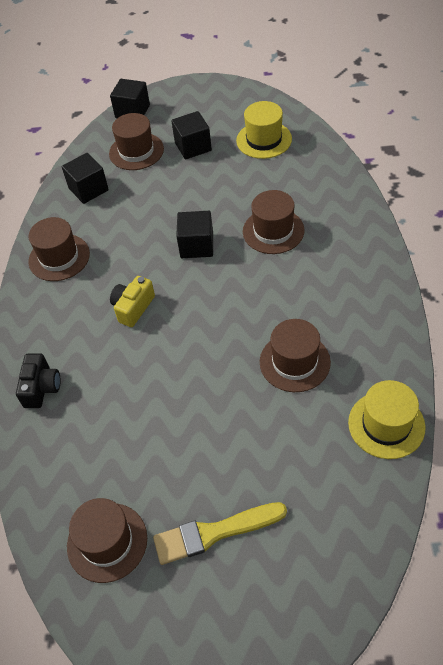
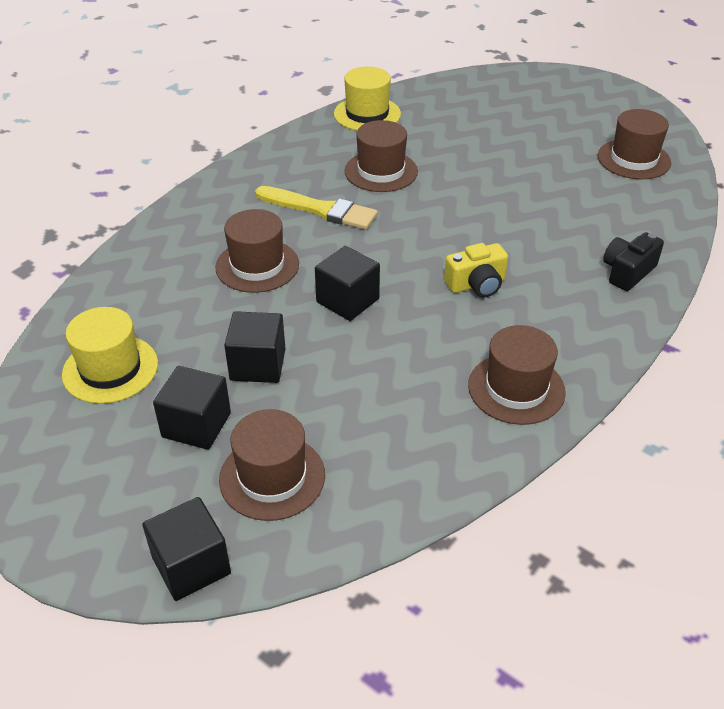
camera: 145 degrees left, 10 degrees down
(88, 189) = (398, 461): black cube -> black cube (258, 365)
(214, 533) = (549, 129): yellow brush -> yellow brush (320, 210)

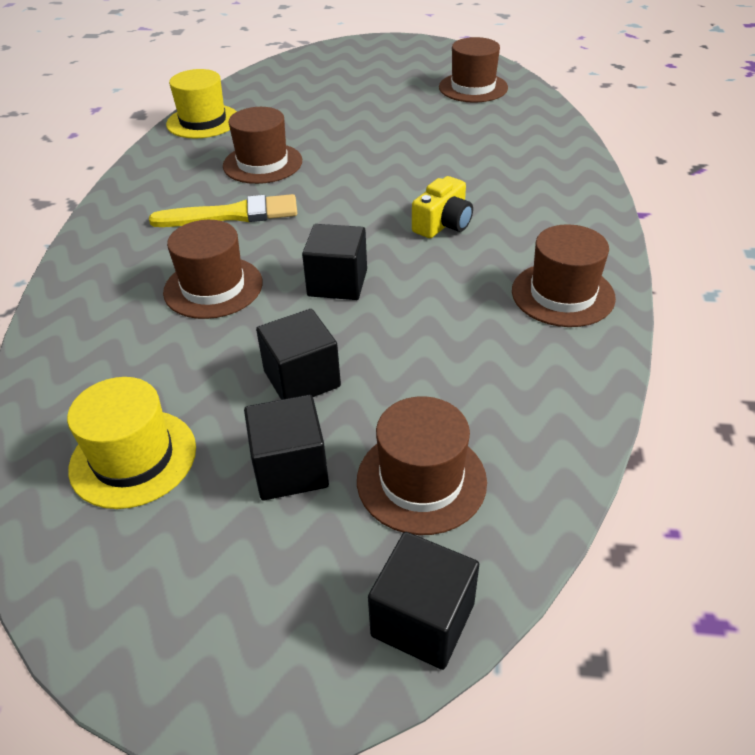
camera: 30 degrees left, 0 degrees up
(627, 272) = (554, 169): black camera -> none

